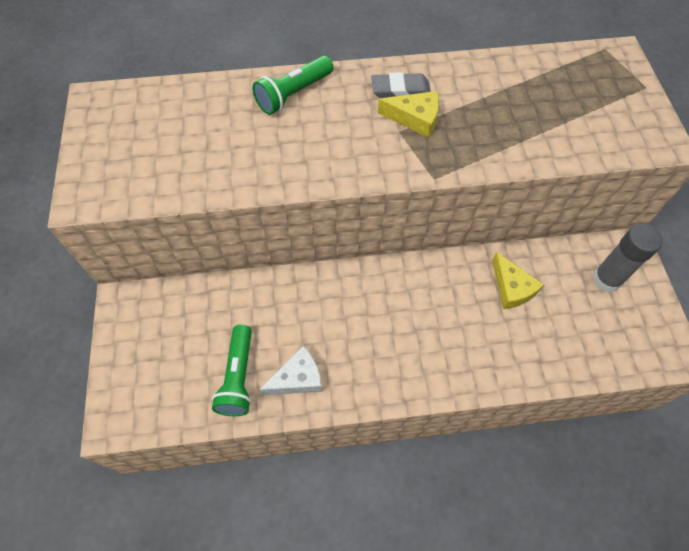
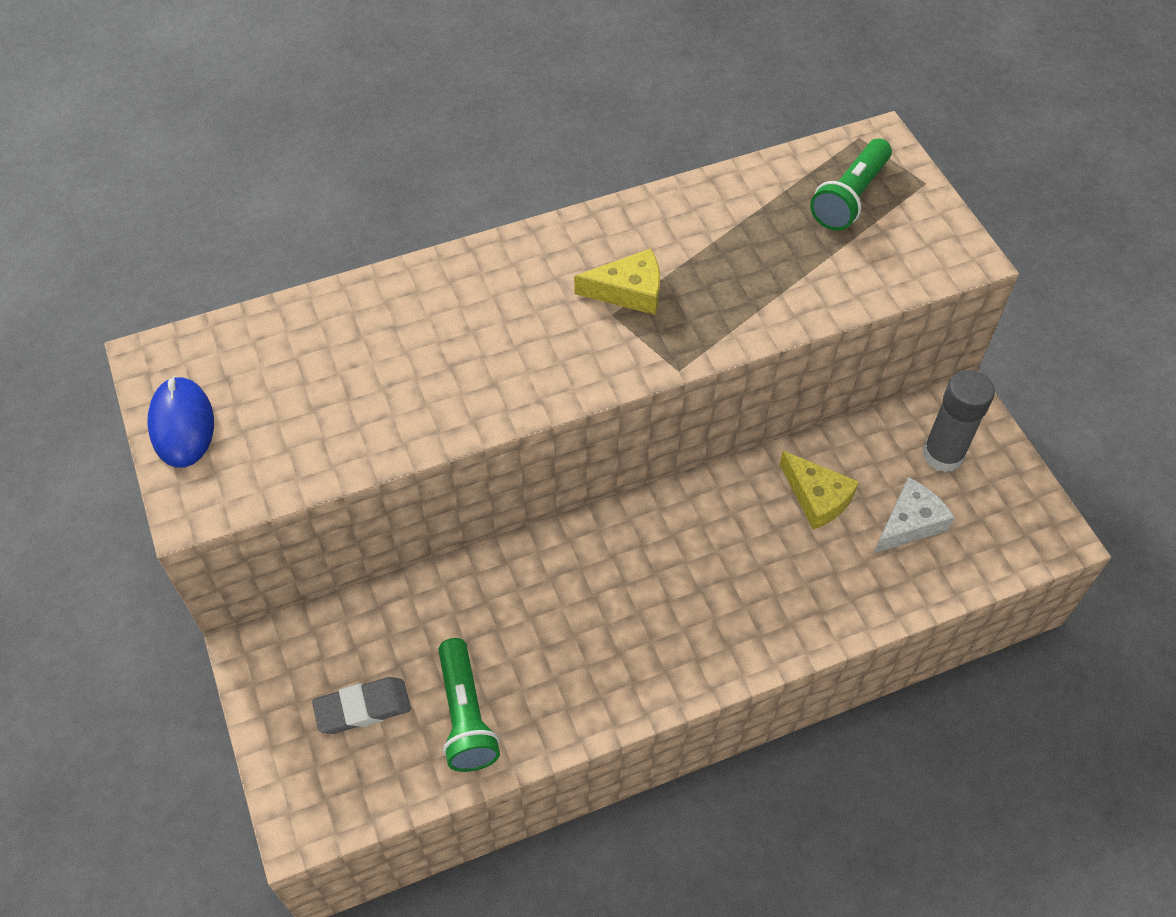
camera: 15 degrees left, 5 degrees down
(95, 144) = (182, 425): none -> blue mouse
(293, 94) = (446, 291): green flashlight -> green flashlight (849, 197)
(297, 378) = (552, 696): white cheese -> white cheese (909, 523)
(400, 90) = (596, 254): grey eraser -> grey eraser (363, 708)

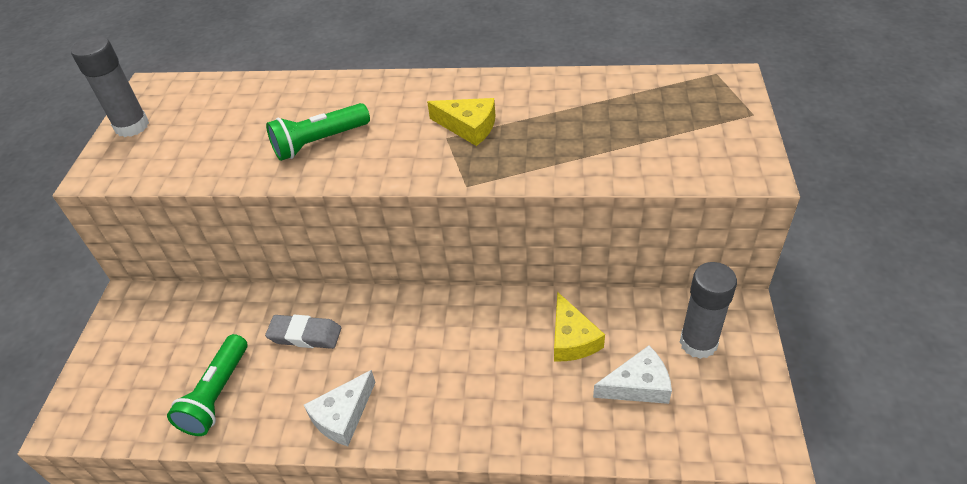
camera: 30 degrees right, 10 degrees down
(182, 425) = (132, 126): blue mouse -> grey glue stick
(363, 708) = (159, 362): grey eraser -> grey eraser (305, 335)
(628, 678) = (343, 416): none -> white cheese
(849, 197) = (682, 109): green flashlight -> green flashlight (319, 142)

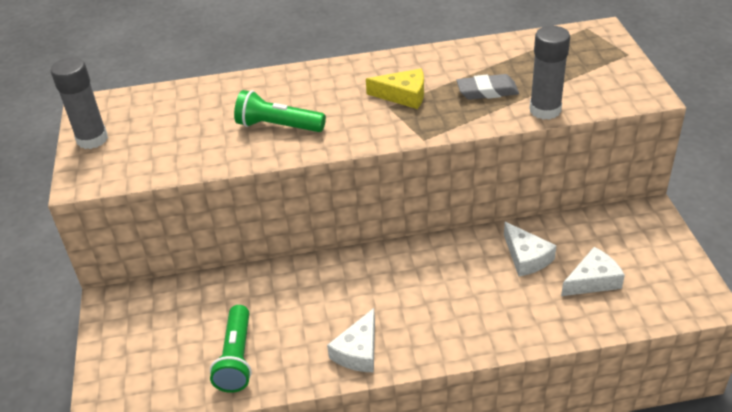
camera: 15 degrees left, 5 degrees down
(305, 335) = (295, 297): grey eraser -> grey eraser (487, 91)
(319, 142) = (278, 126): green flashlight -> green flashlight turned 60 degrees clockwise
(572, 339) = (526, 257): yellow cheese -> white cheese
(698, 343) = (627, 241): grey glue stick -> grey glue stick (545, 110)

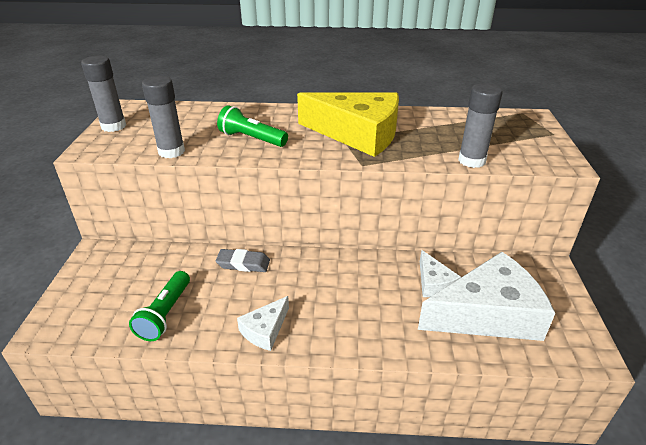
camera: 10 degrees right, 5 degrees down
(189, 163) = (171, 151): none -> grey glue stick
(403, 95) = (358, 134): yellow cheese -> yellow cheese, size x2.14
(487, 91) = (427, 141): grey eraser -> grey eraser (243, 264)
(593, 280) = (488, 313): white cheese -> white cheese, size x2.14

